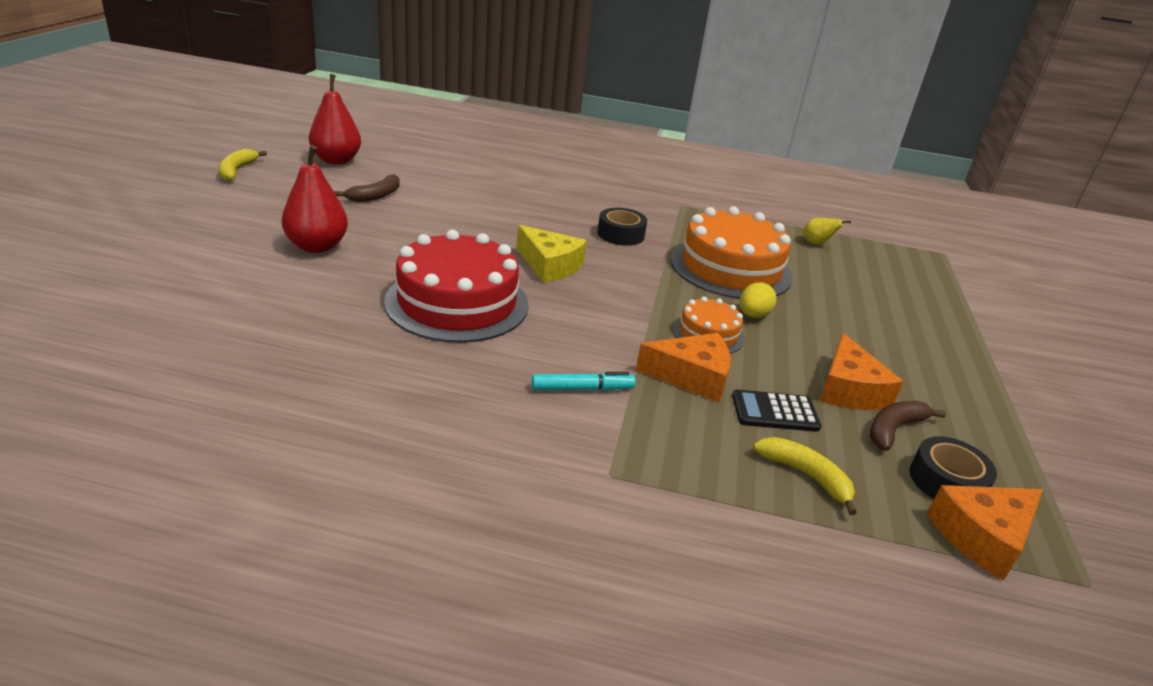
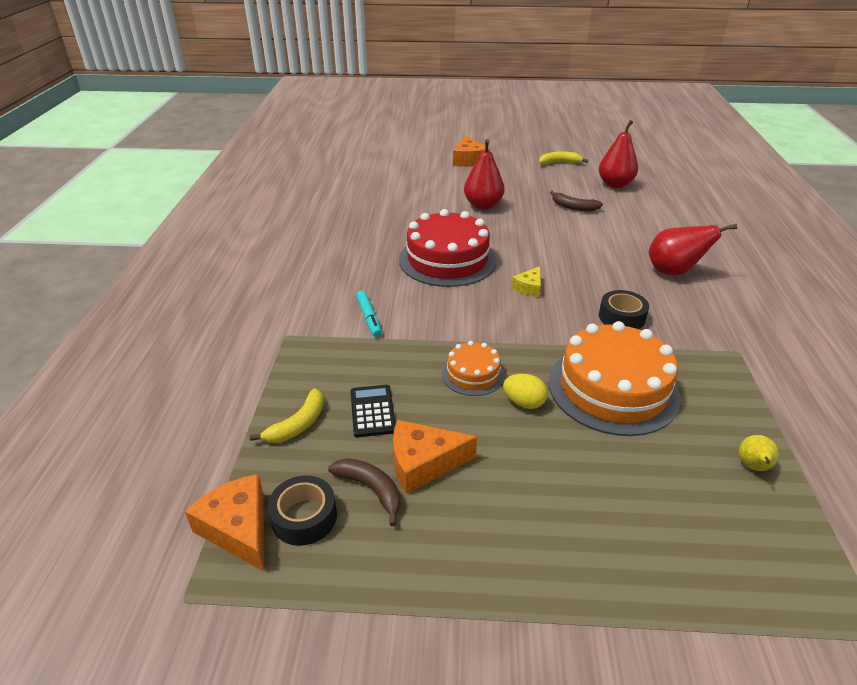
camera: 85 degrees right, 5 degrees up
(548, 190) = (673, 272): none -> red pear
(549, 265) = (529, 288): yellow cheese -> yellow cheese, size x0.61
(692, 377) = (403, 366): orange cheese -> orange cheese (469, 160)

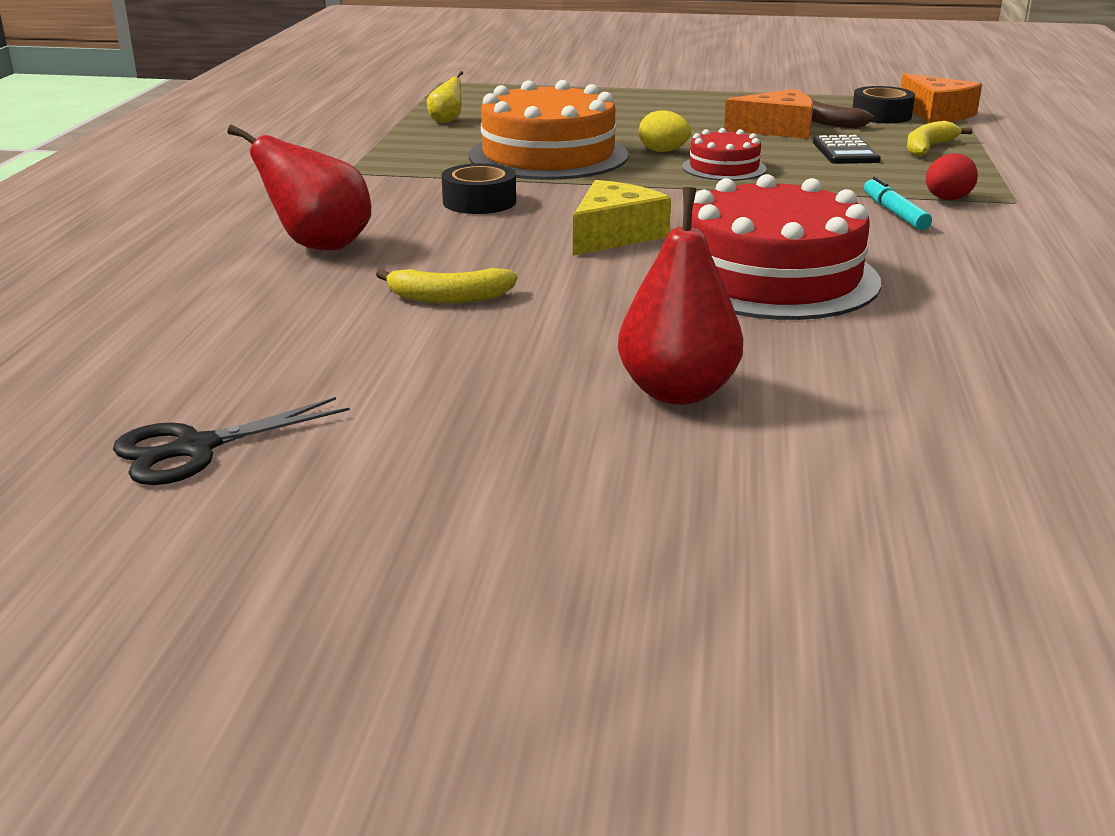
camera: 175 degrees left, 10 degrees down
(328, 336) = (947, 199): none -> red egg
(469, 160) = (713, 610): orange cheese -> none
(473, 374) = (724, 168): orange cake -> red cake
(529, 288) = (614, 235): yellow cheese -> yellow cheese, size x1.63
(559, 163) = (305, 570): yellow banana -> yellow banana (449, 298)
(573, 207) = (408, 376): brown banana -> none
(615, 184) = (195, 448): red pear -> black scissors

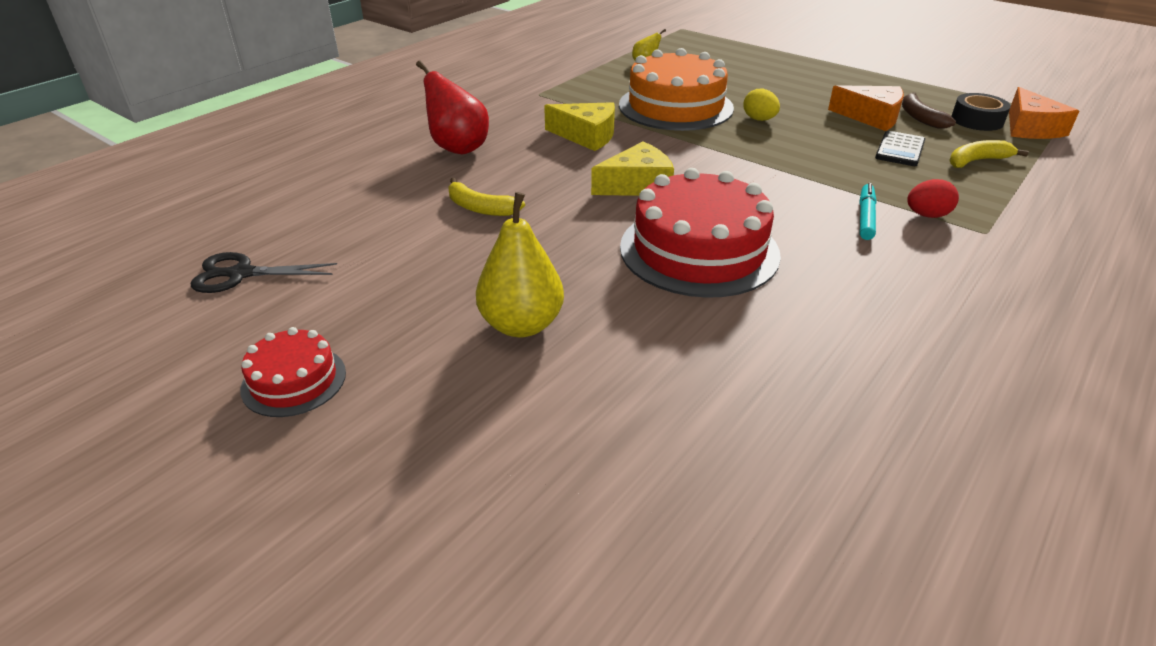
camera: 30 degrees right, 10 degrees up
(479, 202) = (586, 136): black tape -> yellow cheese
(677, 392) = (521, 325): red pear -> yellow pear
(724, 168) = (785, 144): red cake -> red cake (294, 380)

